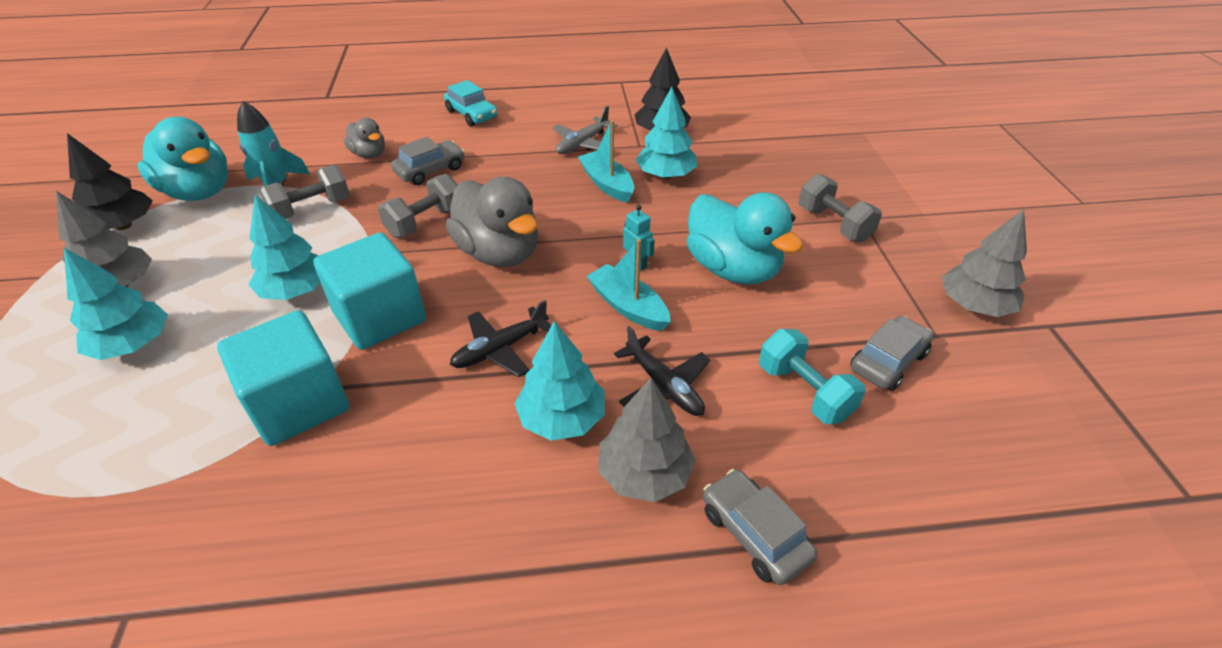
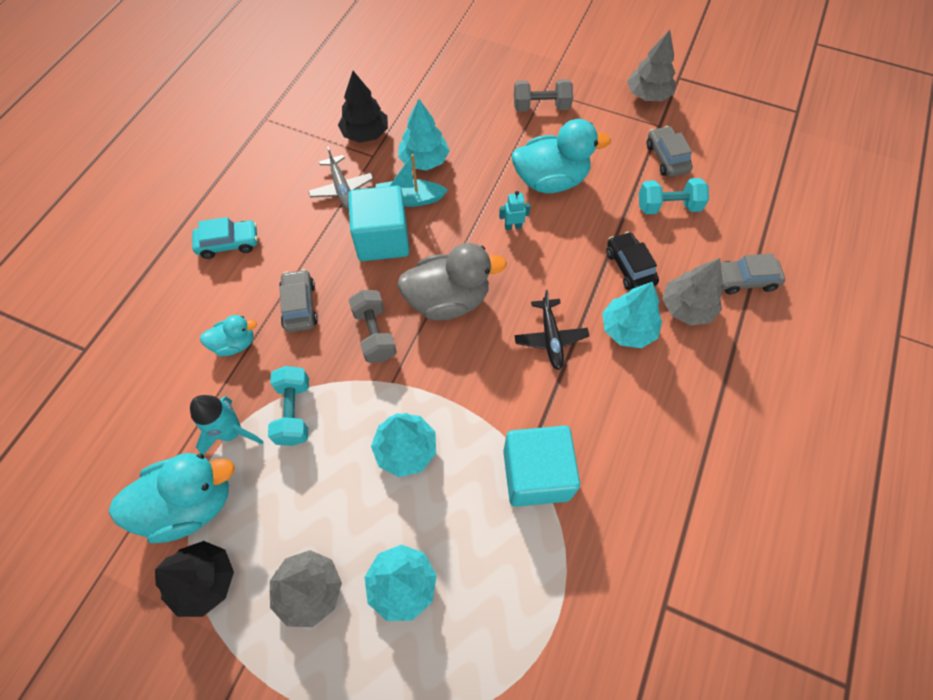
camera: 60 degrees left, 20 degrees up
(311, 209) = (294, 412): grey dumbbell -> turquoise dumbbell
(369, 154) = (235, 343): grey duck -> turquoise duck
(380, 317) = (474, 399): turquoise cube -> turquoise cube (382, 239)
(628, 306) = (552, 251): turquoise boat -> none
(664, 386) = (629, 267): black plane -> black car

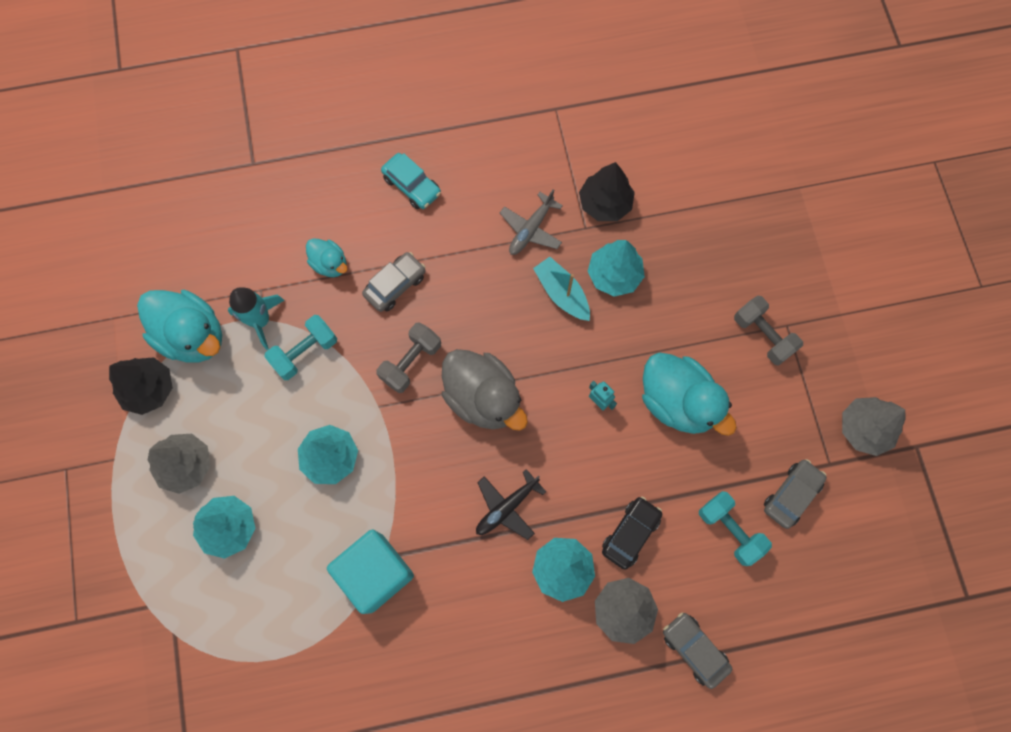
camera: 55 degrees right, 10 degrees up
(382, 239) = (504, 302): turquoise cube -> none

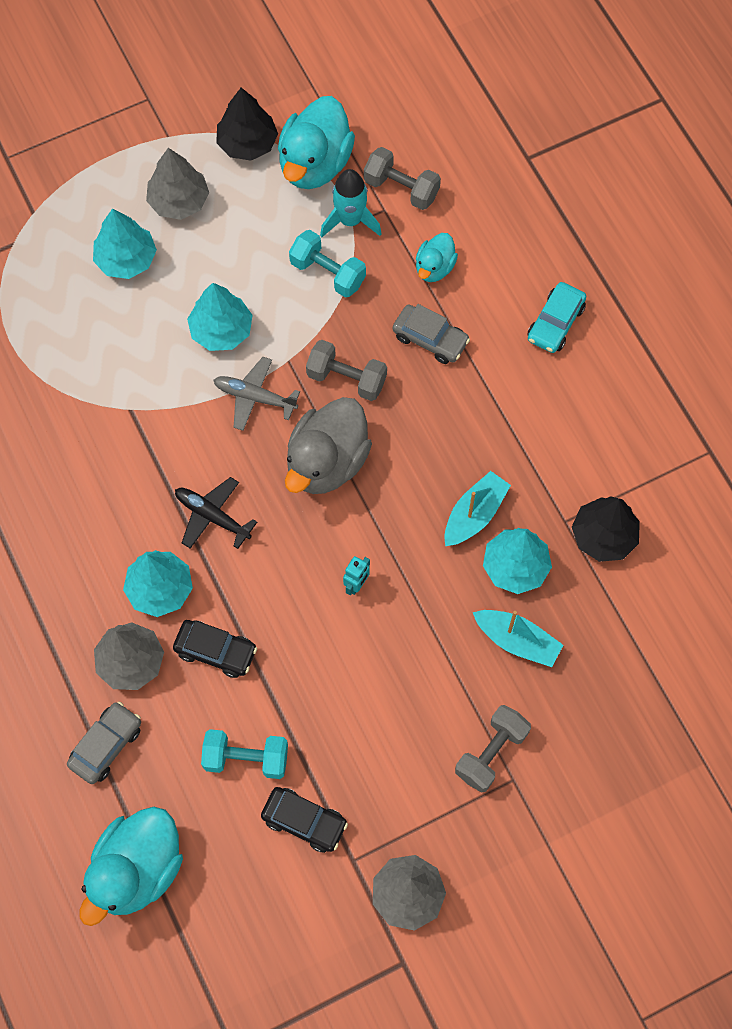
camera: 75 degrees right, 5 degrees down
(245, 270) = (401, 188): none -> grey dumbbell
(375, 573) = (113, 406): turquoise cube -> none
(531, 229) = (543, 462): grey plane -> grey plane (255, 397)
(676, 291) = (517, 641): none -> turquoise boat
(677, 402) = (380, 670): turquoise duck -> turquoise duck (137, 870)
(729, 530) = (246, 758): turquoise dumbbell -> turquoise dumbbell turned 60 degrees clockwise
(791, 495) = (304, 821): grey car -> black car

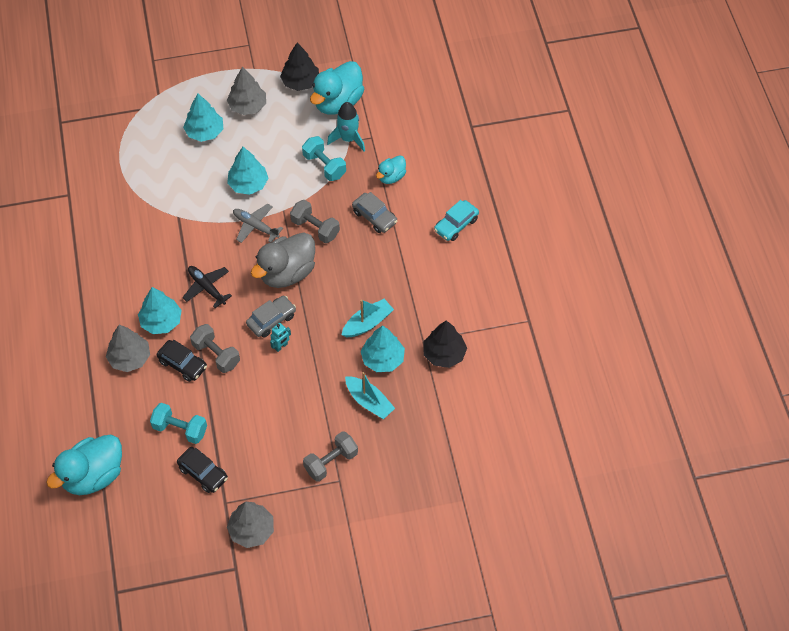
camera: 15 degrees right, 10 degrees down
(106, 745) = (99, 401): grey car -> grey car (271, 320)
(401, 188) = (386, 127): grey dumbbell -> grey dumbbell (216, 354)

